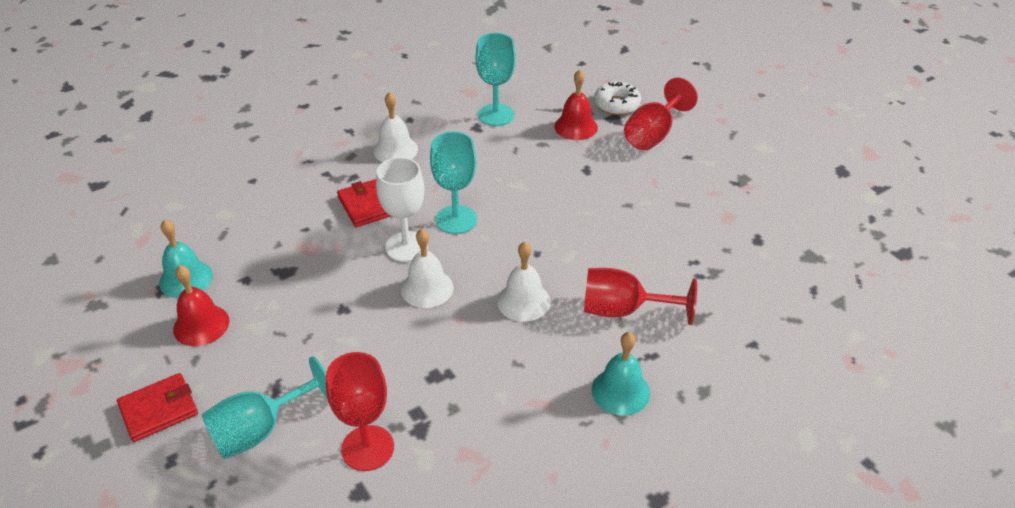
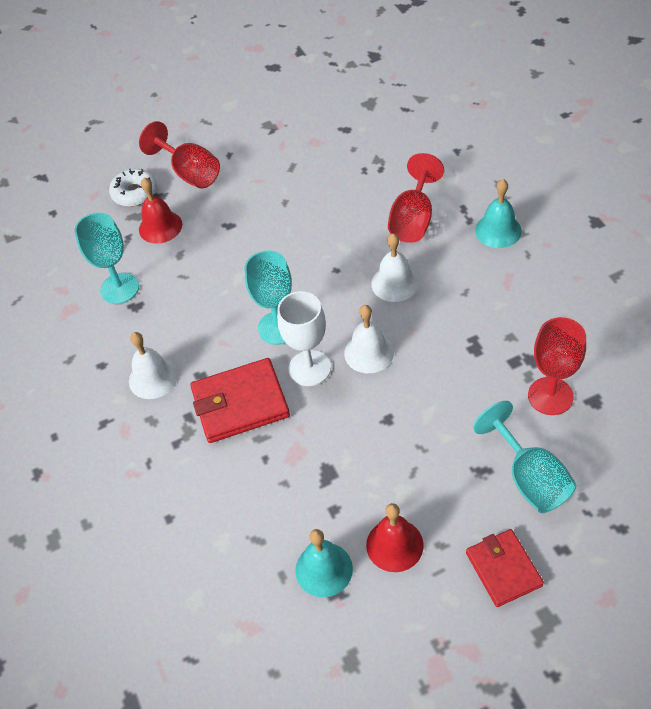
camera: 75 degrees left, 10 degrees up
(366, 206) = (240, 403): red wallet -> red wallet, size x1.51

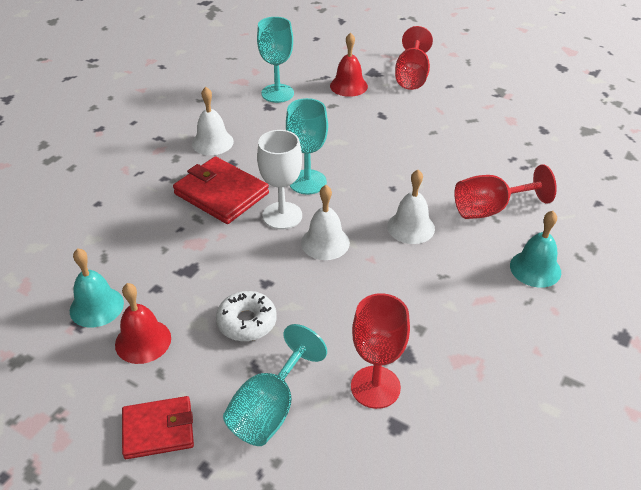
camera: 50 degrees right, 10 degrees down
(134, 193) = (367, 62): white donut -> white donut (247, 322)
(503, 569) = (158, 429): red wallet -> red wallet turned 45 degrees clockwise

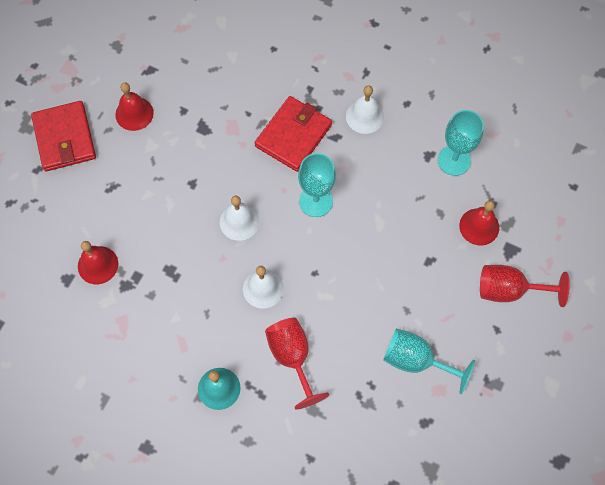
camera: 85 degrees right, 25 degrees up
(96, 306) = (164, 77): turquoise bell -> none
(158, 429) = (65, 138): red wallet -> red wallet, size x1.51
(247, 322) = (153, 176): white donut -> none
(269, 409) = (79, 200): turquoise goblet -> turquoise goblet (416, 360)
(282, 215) = (269, 186): white goblet -> none
(375, 387) = (98, 265): red goblet -> red bell

